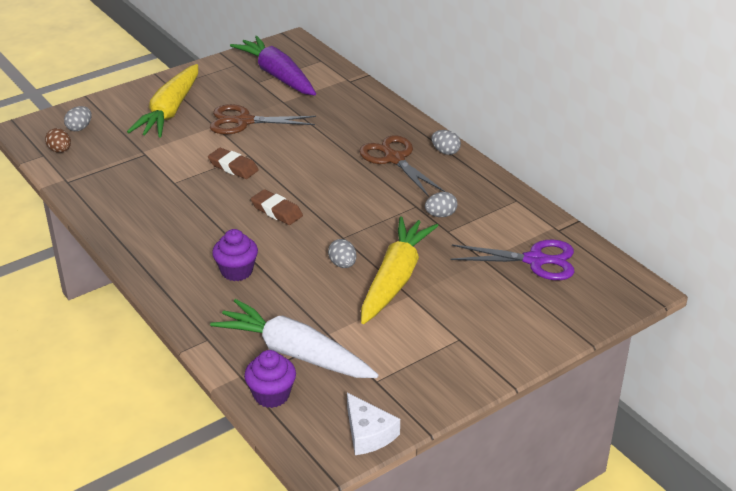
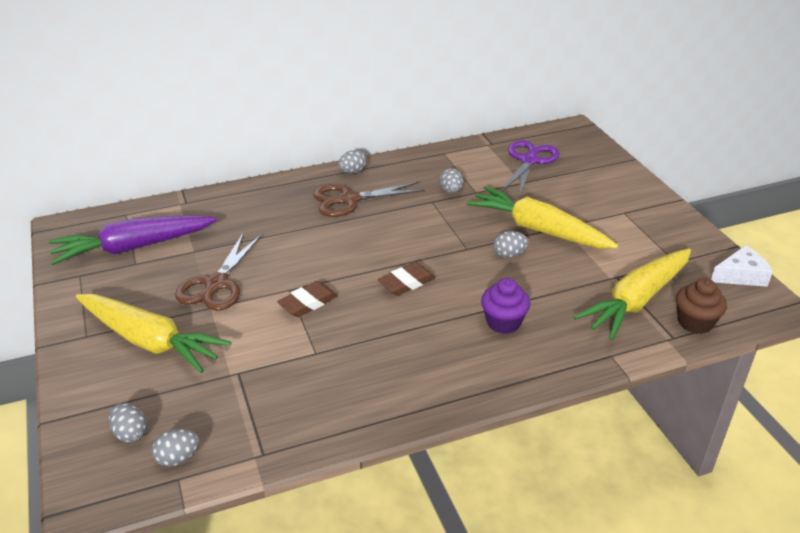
camera: 75 degrees left, 0 degrees up
(60, 150) = (178, 458): brown egg -> grey egg
(271, 395) = (695, 322): purple cupcake -> brown cupcake
(294, 353) = (636, 301): white carrot -> yellow carrot

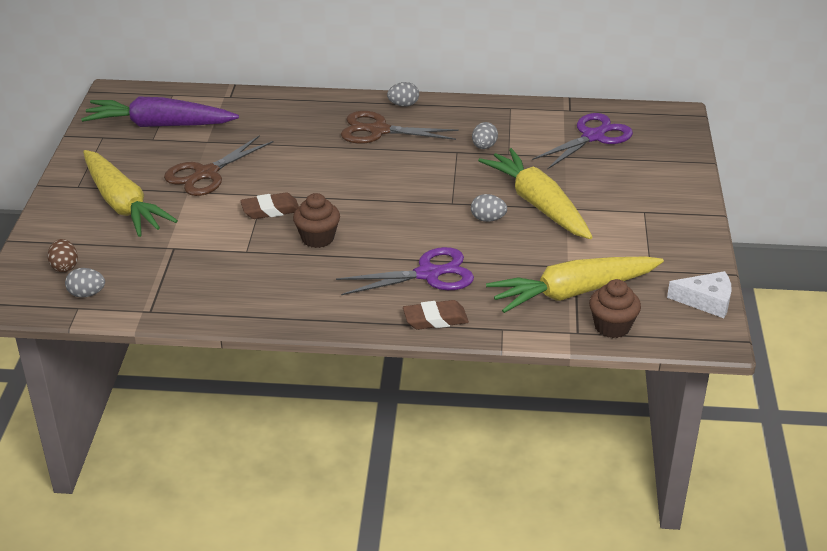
camera: 25 degrees right, 0 degrees up
(130, 433) = (64, 267): grey egg -> brown egg
(375, 318) = (317, 238): none -> brown cupcake
(407, 283) = (370, 217): brown eraser -> brown eraser (435, 319)
(503, 322) = (428, 274): purple cupcake -> purple scissors

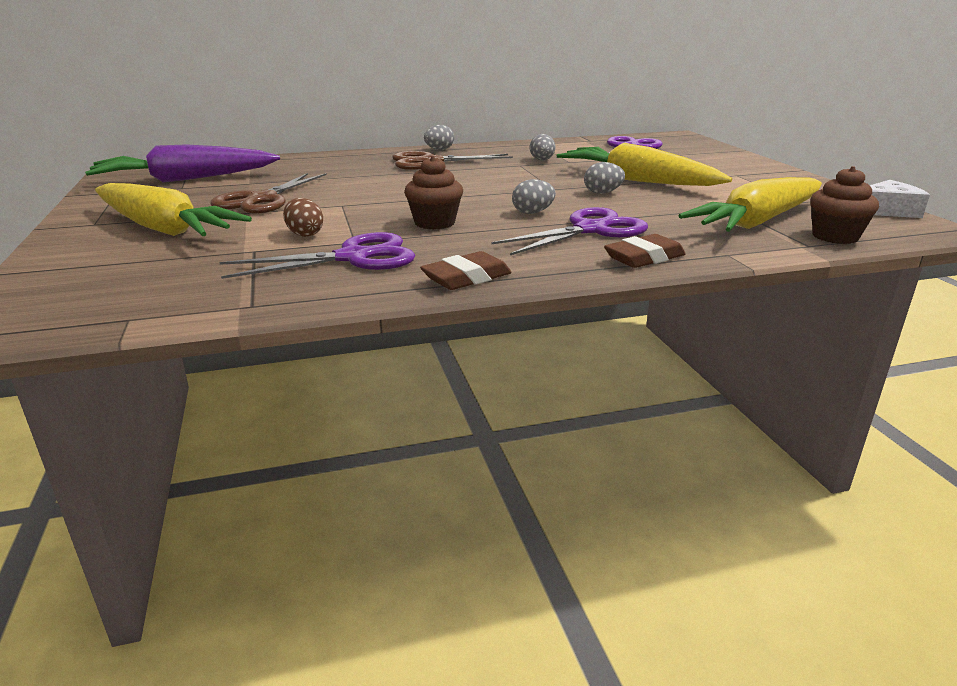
camera: 20 degrees left, 10 degrees down
(64, 267) = (93, 284): brown egg -> brown egg (304, 234)
(87, 294) = (139, 304): grey egg -> grey egg (532, 213)
(235, 272) = (353, 258): none -> purple scissors
(270, 210) = (360, 212): brown eraser -> brown eraser (466, 278)

